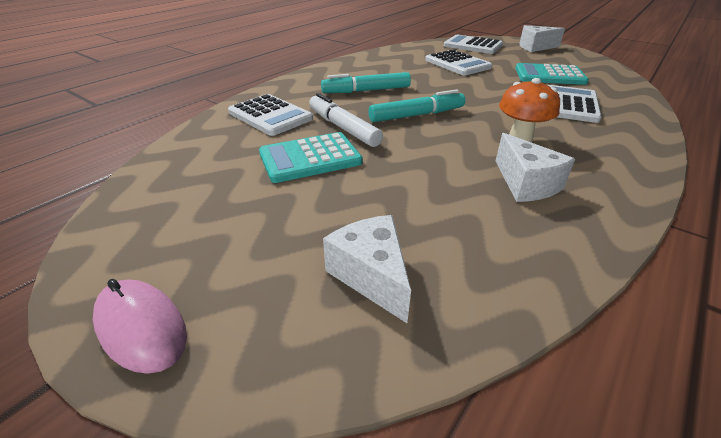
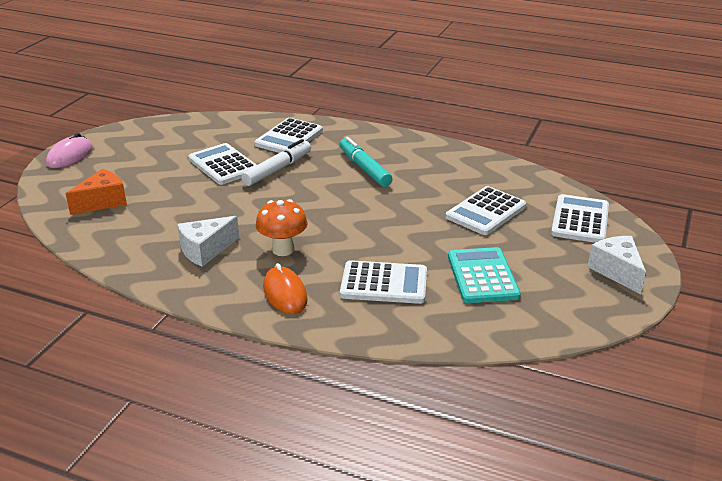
camera: 75 degrees right, 5 degrees down
(310, 158) = (223, 165): turquoise calculator -> white calculator
(371, 275) = (103, 202): white cheese -> orange cheese
(417, 115) = (316, 198): turquoise marker -> none
(602, 145) = (285, 293): none -> orange mouse

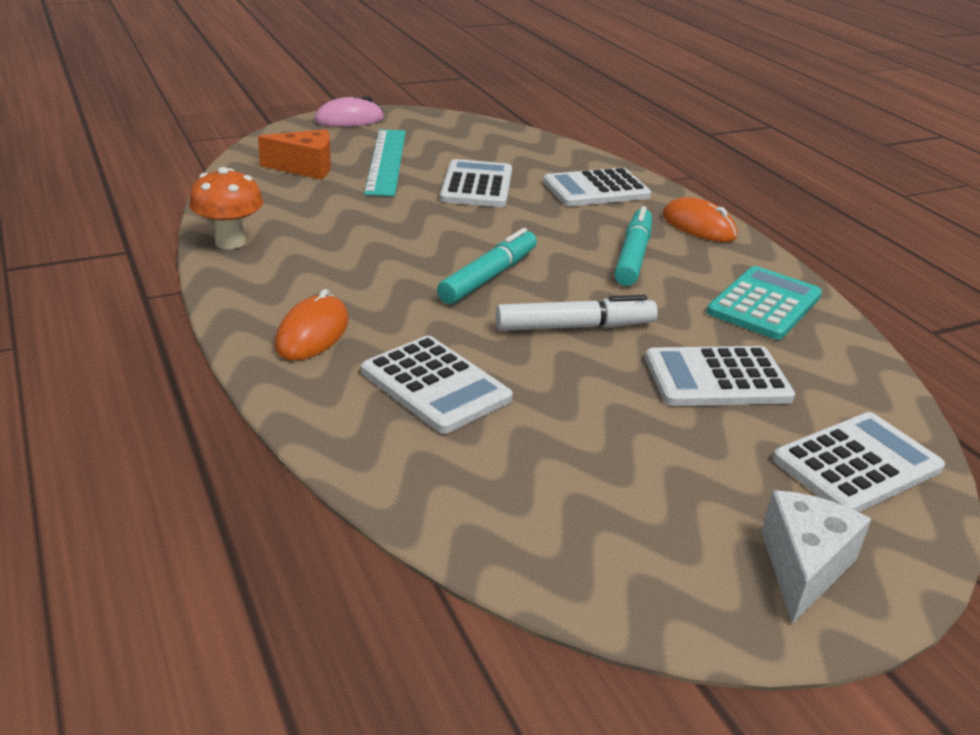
camera: 40 degrees right, 0 degrees up
(145, 174) = (386, 161): none -> turquoise ruler
(205, 250) = (315, 252): white cheese -> none
(277, 169) = (527, 213): white marker -> white marker (575, 327)
(283, 250) = (389, 291): orange mushroom -> orange mushroom (230, 242)
(317, 215) = (489, 277): none -> turquoise marker
(368, 136) = (698, 226): none -> orange mouse
(482, 276) = (575, 449): turquoise calculator -> turquoise calculator (764, 304)

